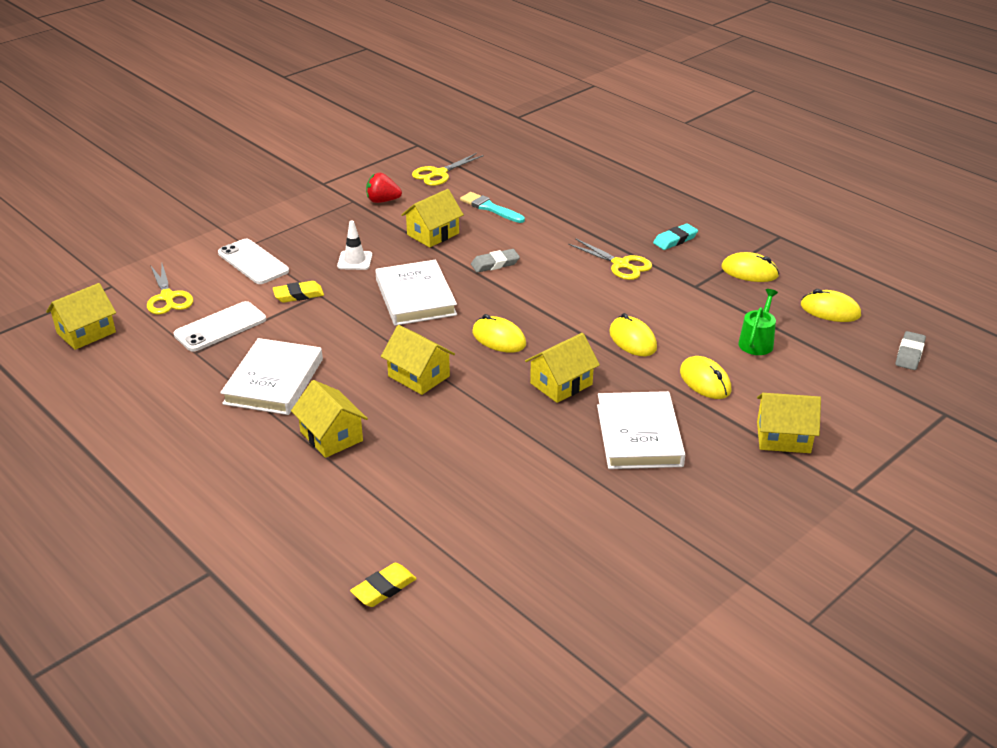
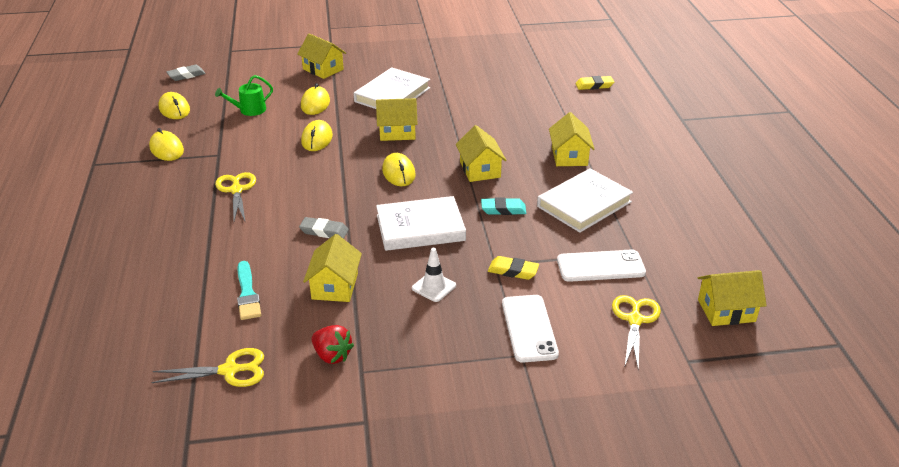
camera: 145 degrees left, 0 degrees up
(415, 297) = (420, 228): white book -> white book turned 60 degrees clockwise
(433, 234) = (335, 286): yellow house -> yellow house turned 75 degrees counterclockwise
(675, 240) = (164, 193): turquoise eraser -> turquoise eraser (503, 209)

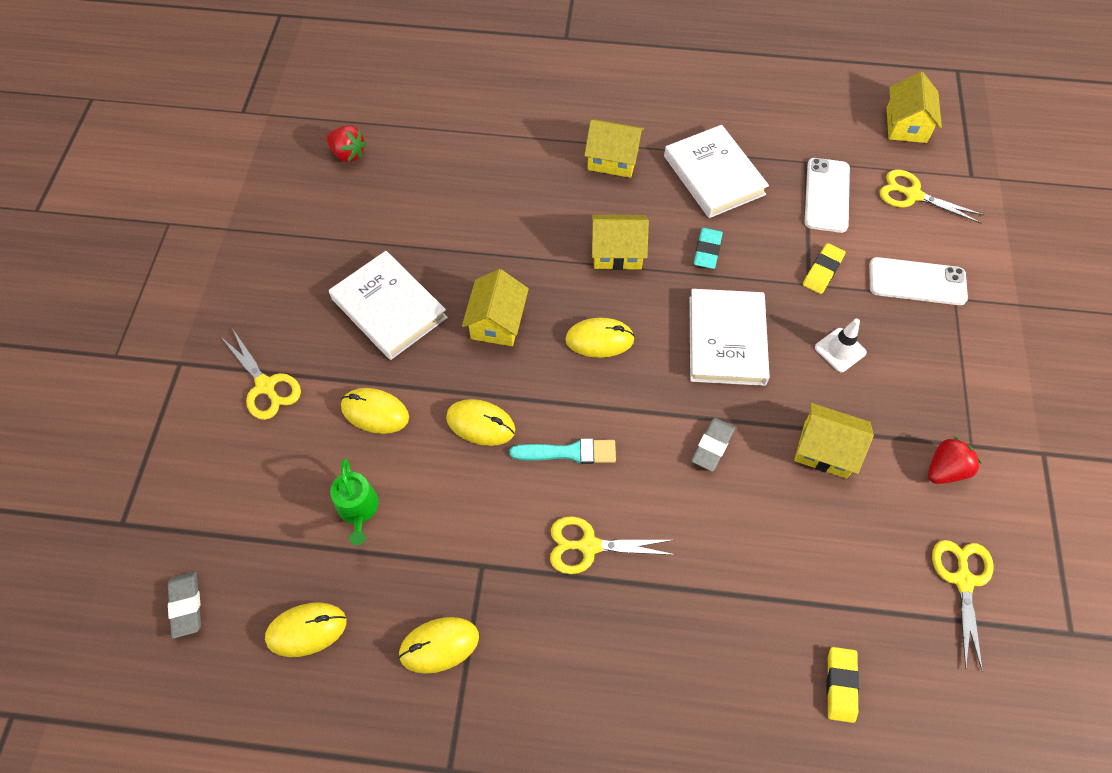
camera: 75 degrees left, 25 degrees up
(247, 294) = (827, 550): turquoise brush -> turquoise brush (569, 452)
(323, 69) = (265, 386): yellow house -> yellow scissors
(508, 61) = (348, 154): none -> red strawberry
(594, 85) = (456, 87): yellow eraser -> yellow eraser (840, 685)

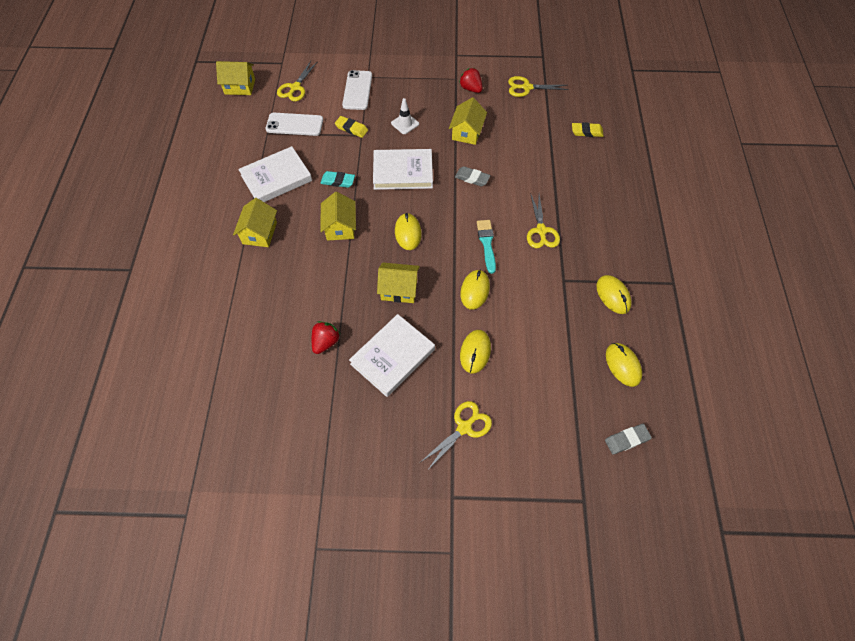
camera: 95 degrees left, 0 degrees up
(348, 154) = (244, 412): red strawberry -> red strawberry (326, 342)
(358, 509) = (543, 350): green watering can -> none

